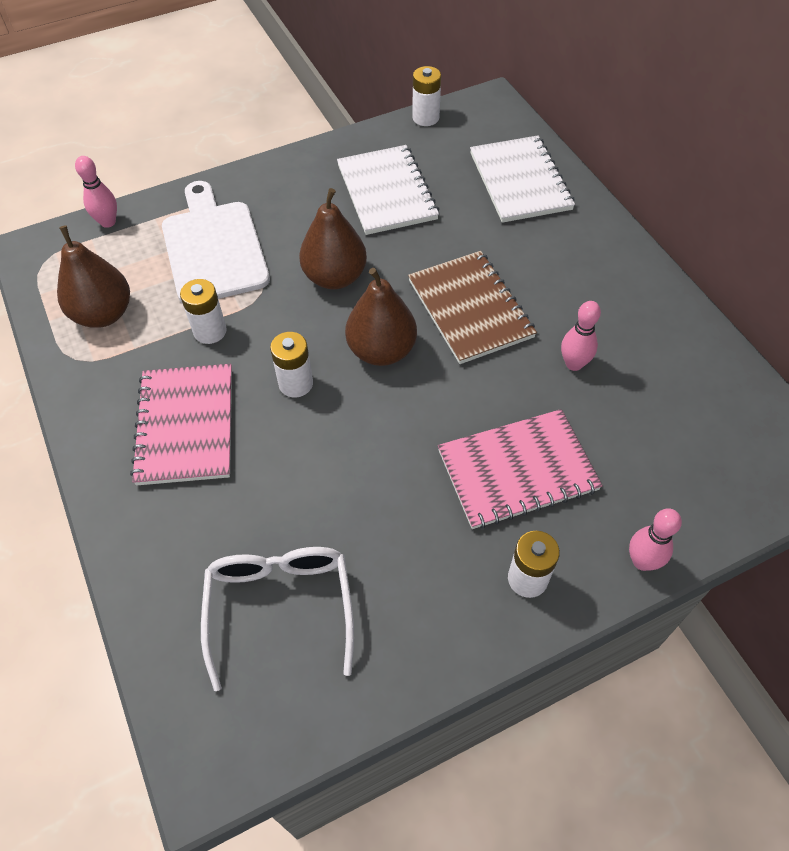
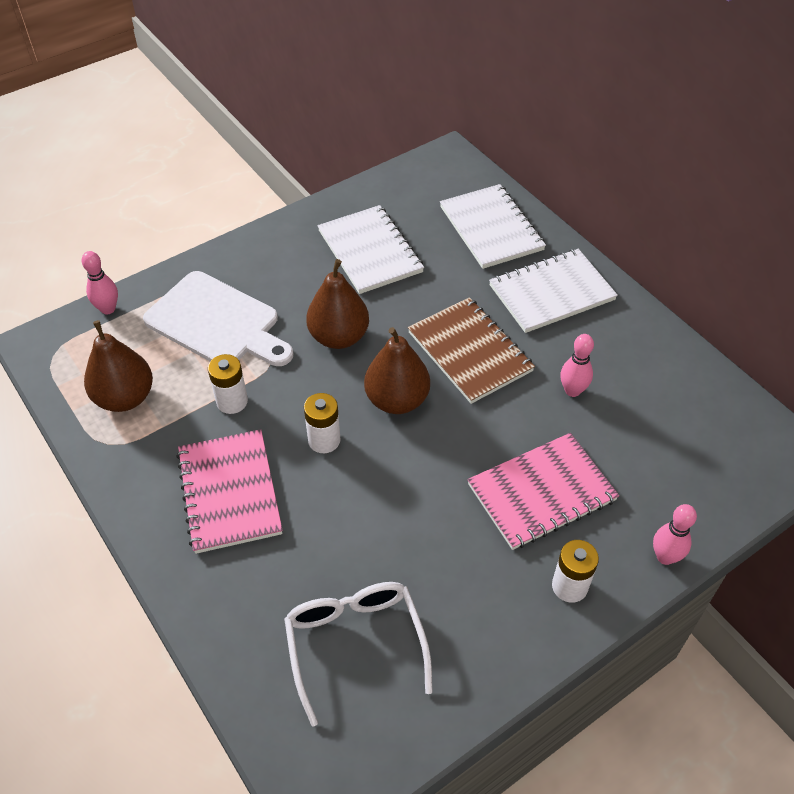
camera: 10 degrees left, 5 degrees down
(213, 248) = (217, 322): white cutting board -> white cutting board turned 150 degrees clockwise
(425, 118) = (391, 177): white battery -> none
(572, 256) = (551, 293): none -> white notebook

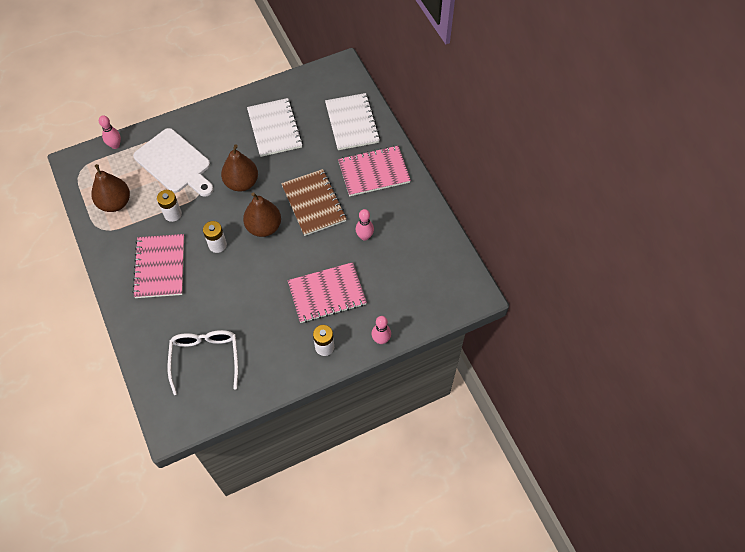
camera: 10 degrees right, 10 degrees up
(551, 293) = (374, 172): white notebook -> pink notebook

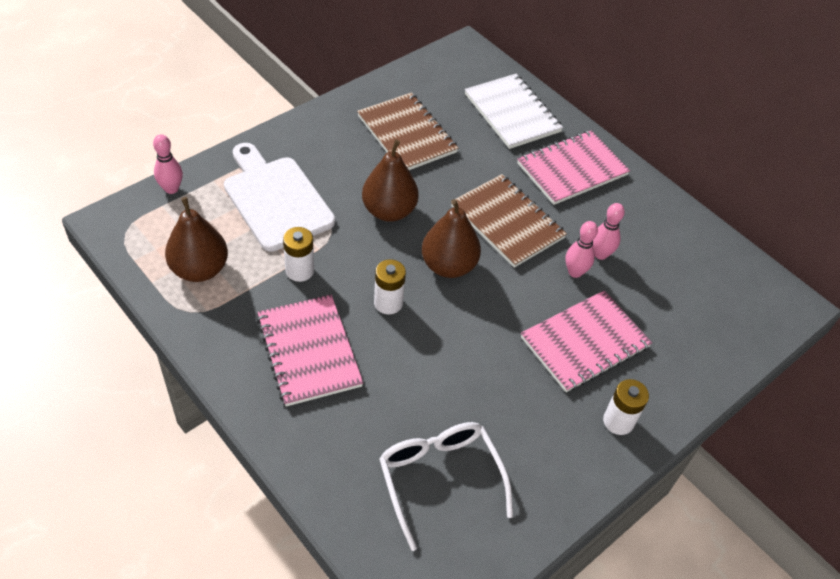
camera: 20 degrees left, 10 degrees down
(175, 163) = (275, 199): white cutting board -> white cutting board turned 150 degrees counterclockwise
(274, 128) = (406, 134): white notebook -> brown notebook
(381, 340) = (695, 393): pink bowling pin -> pink bowling pin (575, 272)

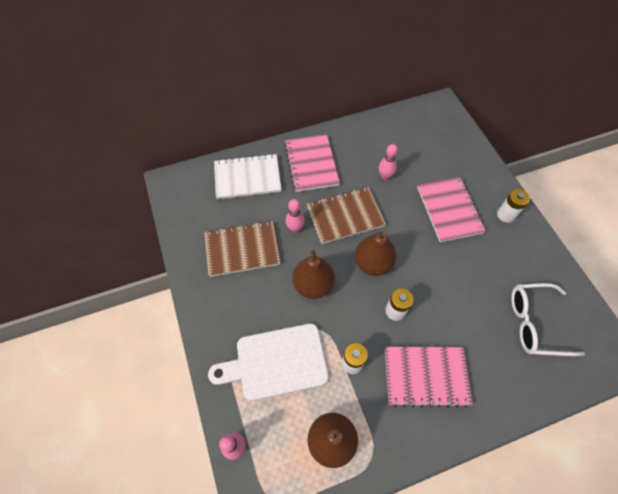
camera: 65 degrees left, 10 degrees up
(575, 272) = (395, 195): pink bowling pin -> pink bowling pin (295, 228)

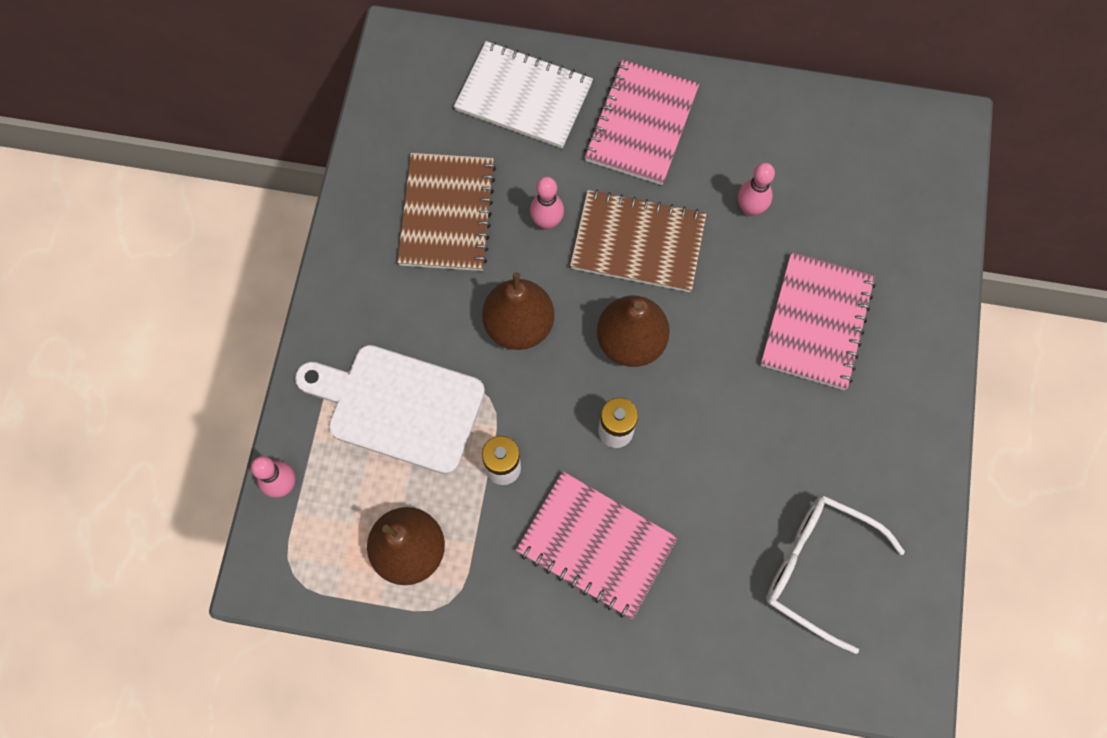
camera: 30 degrees right, 10 degrees up
(242, 249) = (447, 213): brown notebook -> brown notebook turned 75 degrees clockwise
(506, 215) = (907, 381): white battery -> none

